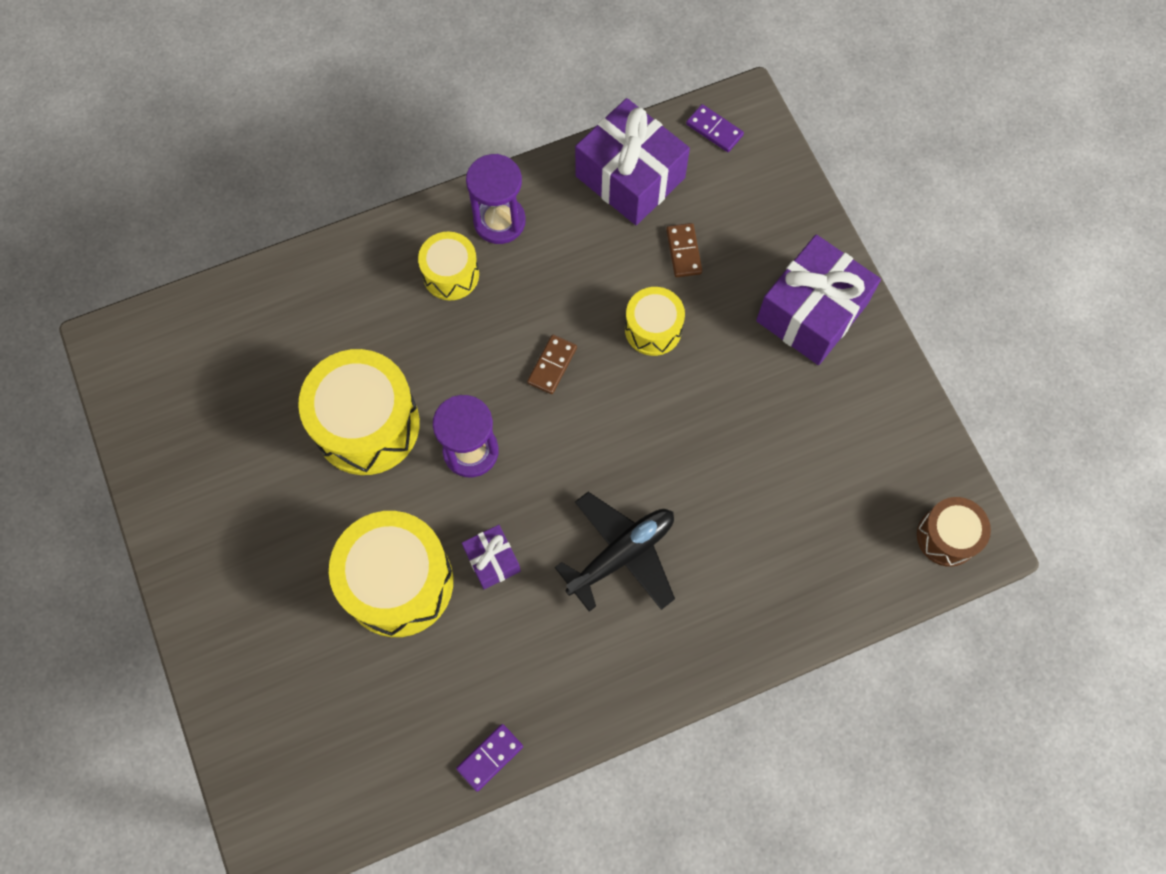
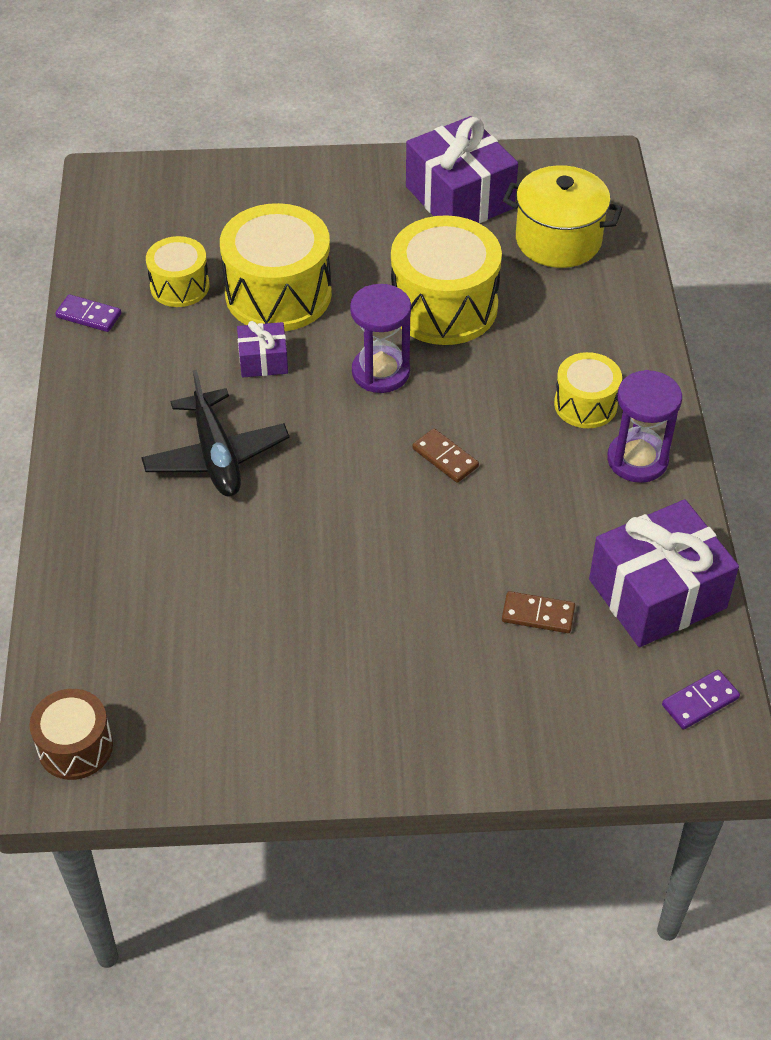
camera: 110 degrees right, 20 degrees down
(243, 352) = (558, 240): none -> yellow pot
(490, 757) = (88, 316): purple domino -> purple domino turned 45 degrees counterclockwise
(653, 329) = (451, 555): yellow drum -> yellow drum (180, 286)
(811, 312) = (407, 715): purple gift -> purple gift (459, 197)

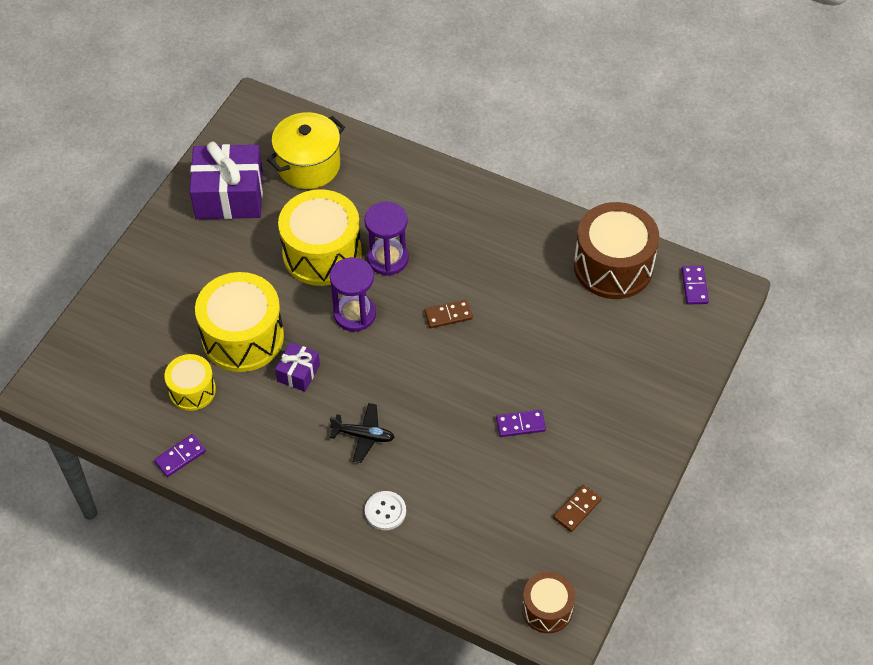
camera: 60 degrees left, 5 degrees up
(124, 522) = (385, 511): none -> white button
(216, 455) = (363, 436): black plane -> black plane, size x0.63
(334, 600) = (520, 424): none -> purple domino
(538, 614) = (593, 329): brown domino -> brown domino (577, 509)
(585, 404) = (454, 225): yellow drum -> none
(637, 460) = (513, 223): purple hourglass -> purple hourglass (387, 258)
(657, 593) = (613, 266): purple gift -> brown drum

